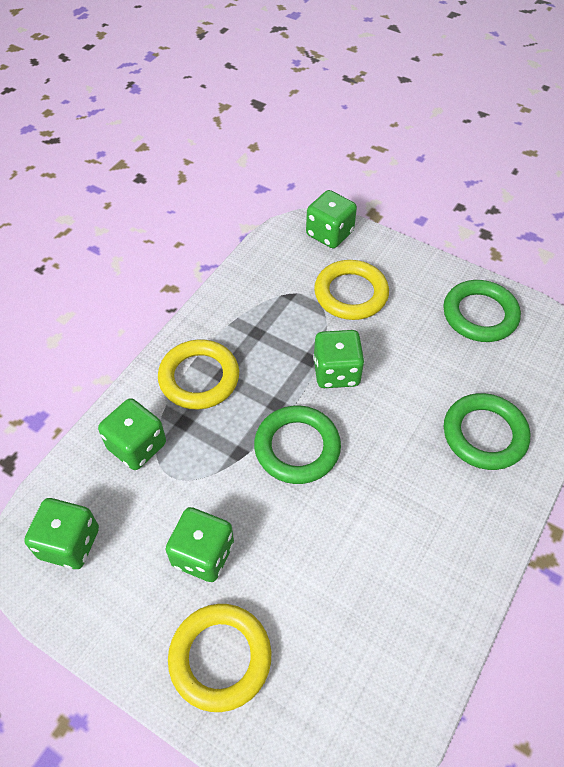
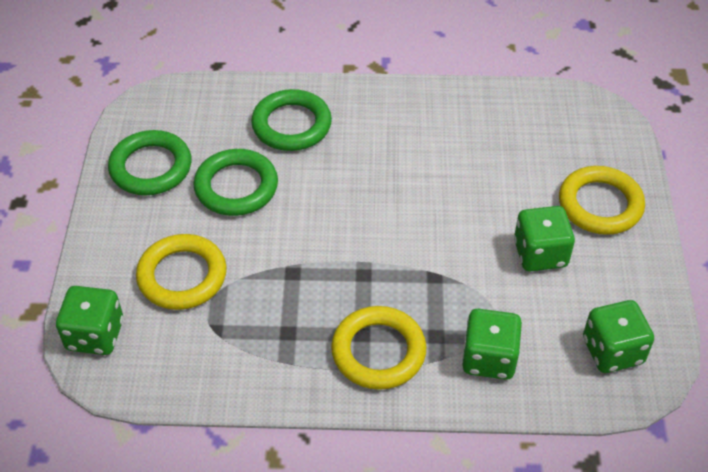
camera: 120 degrees left, 5 degrees down
(297, 447) = (397, 238): green ring -> green ring (236, 187)
(336, 372) = (294, 245): green dice -> none

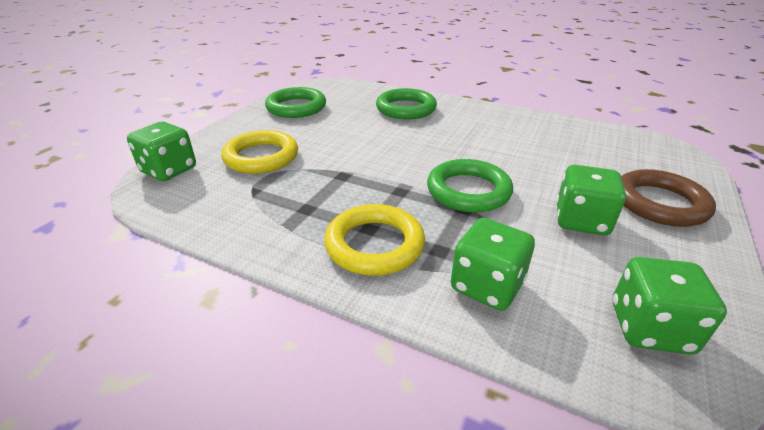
camera: 25 degrees right, 15 degrees down
(236, 187) = (342, 126): green ring -> green ring (468, 191)
(600, 205) = (659, 203): yellow ring -> brown ring

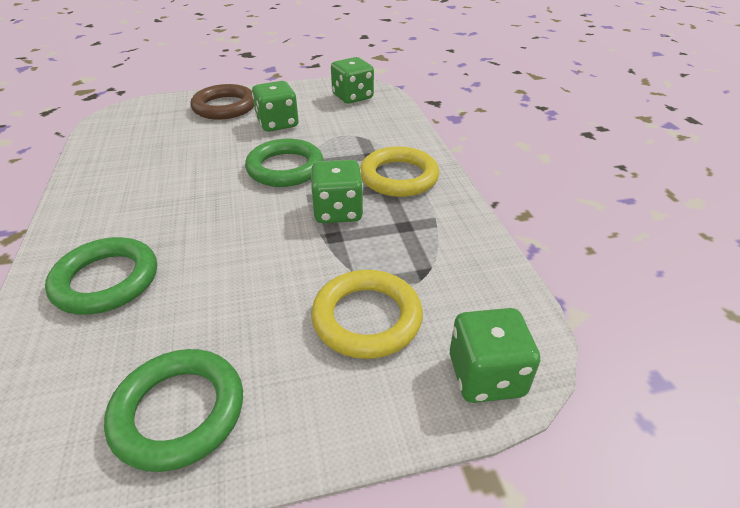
camera: 130 degrees left, 5 degrees up
(487, 285) = (380, 134): green dice -> green dice (338, 211)

